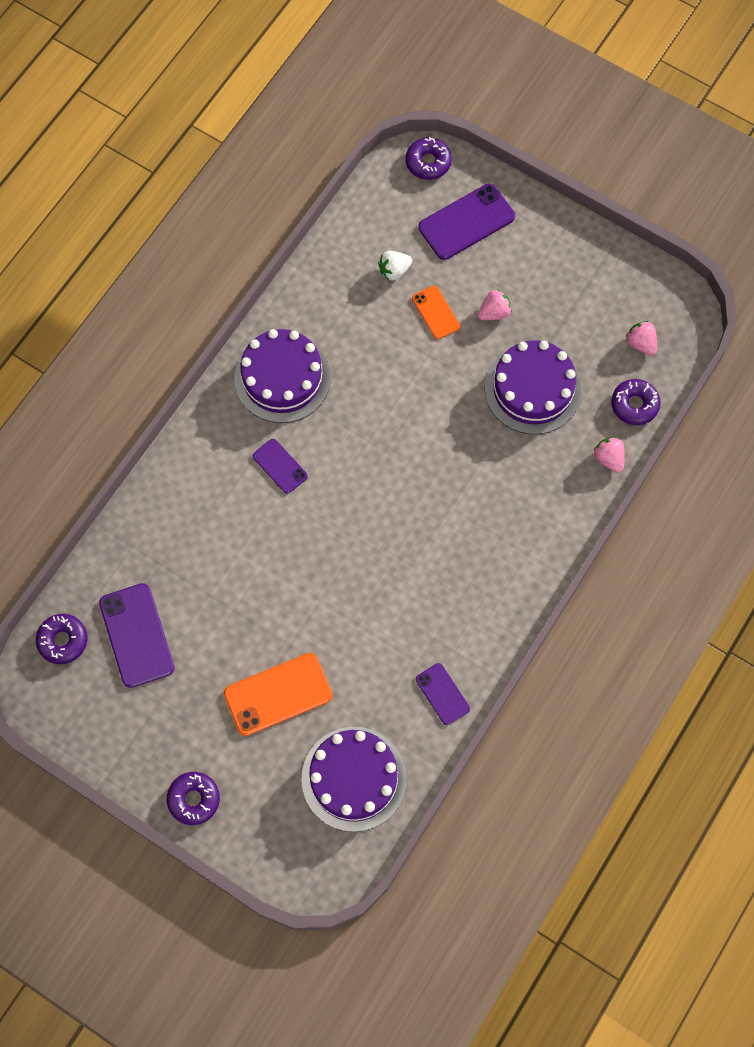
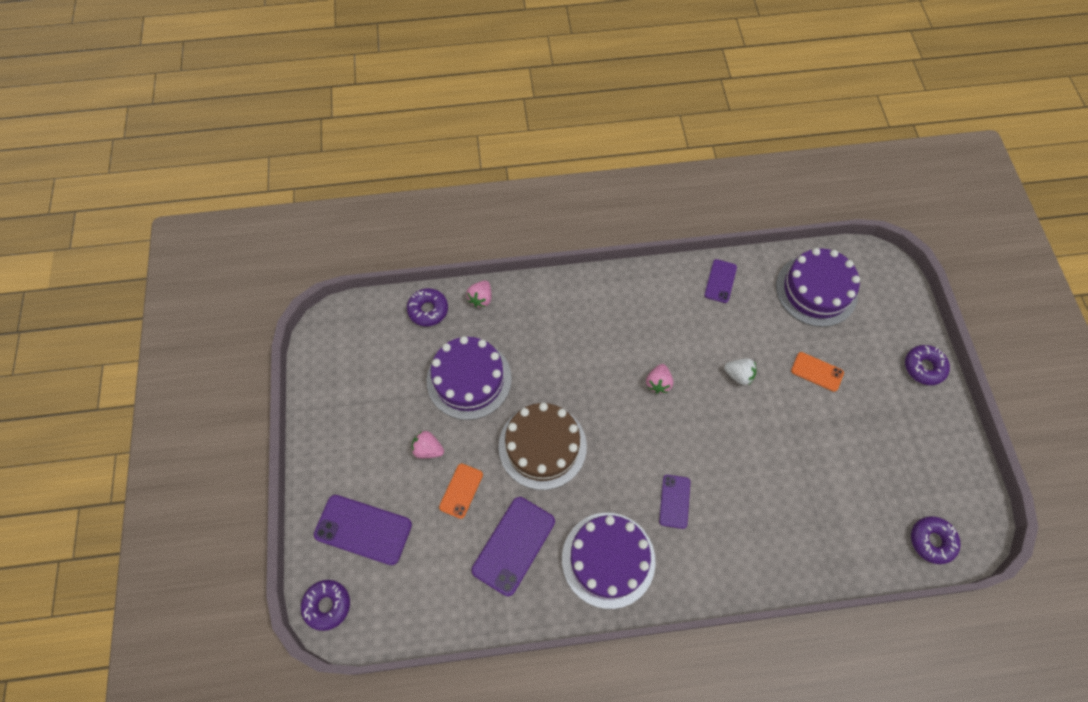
camera: 130 degrees left, 5 degrees down
(137, 635) = (876, 493): purple phone -> purple phone (513, 545)
(278, 694) = (817, 372): orange phone -> orange phone, size x0.58
(394, 270) = (449, 550): white strawberry -> white strawberry (738, 375)
(418, 402) = (542, 446): none -> brown cake
(641, 343) = (376, 337): pink strawberry -> pink strawberry (658, 383)

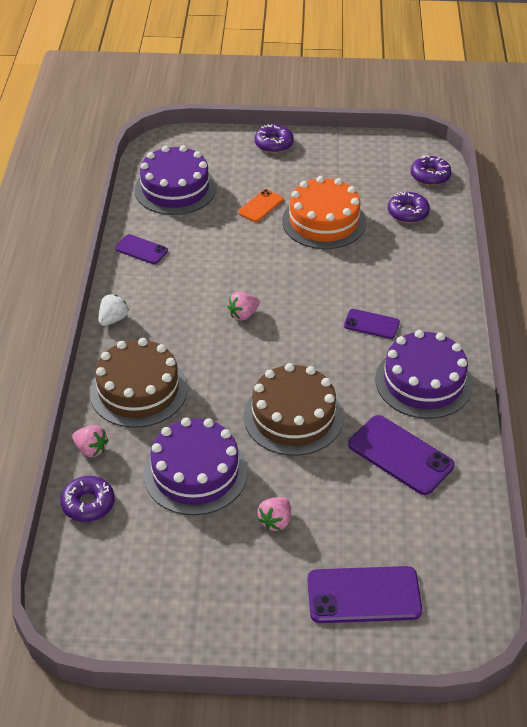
camera: 80 degrees left, 20 degrees down
(327, 605) = (451, 639): purple donut -> purple donut (408, 212)
(363, 529) = (364, 595): purple phone -> purple phone turned 60 degrees clockwise
(461, 491) = (331, 495): orange phone -> none
(549, 318) = (138, 390): none -> brown cake
(658, 383) = (243, 314): pink strawberry -> pink strawberry turned 120 degrees clockwise
(738, 375) = (250, 256): white strawberry -> white strawberry (113, 319)
(813, 436) = (324, 221): none -> orange cake

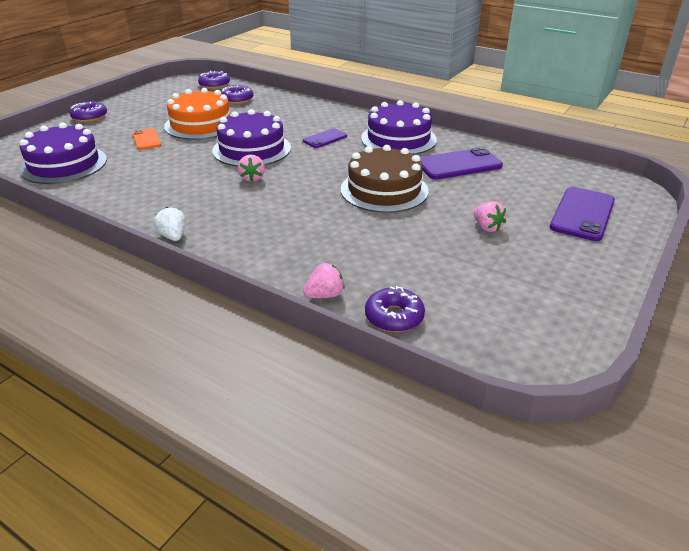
camera: 60 degrees left, 10 degrees down
(138, 390) = (278, 248): brown cake -> none
(141, 250) = (109, 199): purple phone -> none
(195, 472) = (405, 248): purple cake -> purple cake (252, 149)

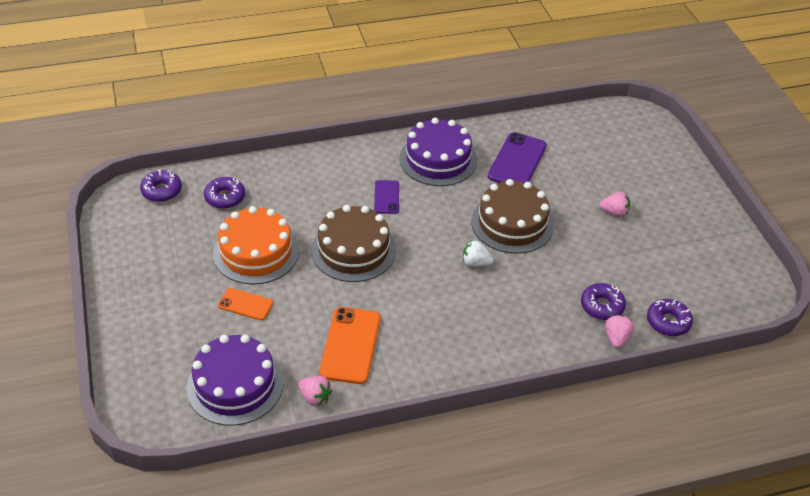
camera: 50 degrees left, 10 degrees up
(89, 117) = (128, 319): purple donut -> purple donut (602, 306)
(151, 184) = (350, 345): none -> orange phone
(173, 236) = (459, 374): white strawberry -> white strawberry (475, 263)
(252, 149) = (353, 250): purple cake -> brown cake
(252, 178) = (410, 280): pink strawberry -> pink strawberry (315, 397)
(582, 214) = (643, 160): purple phone -> none

